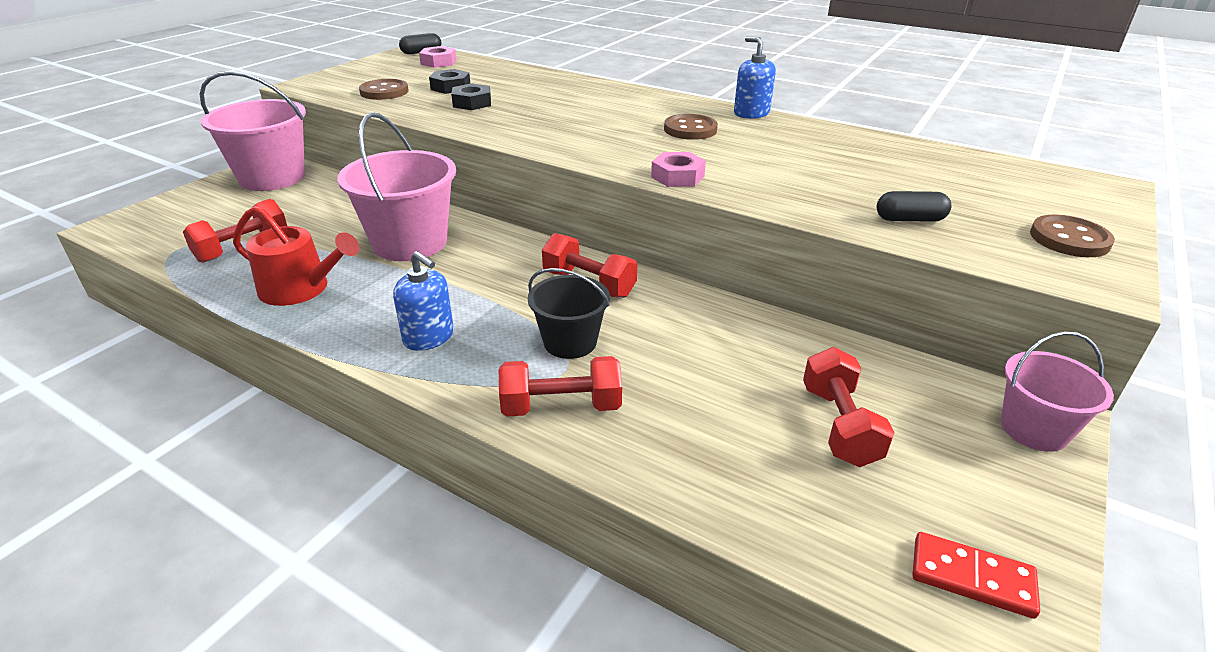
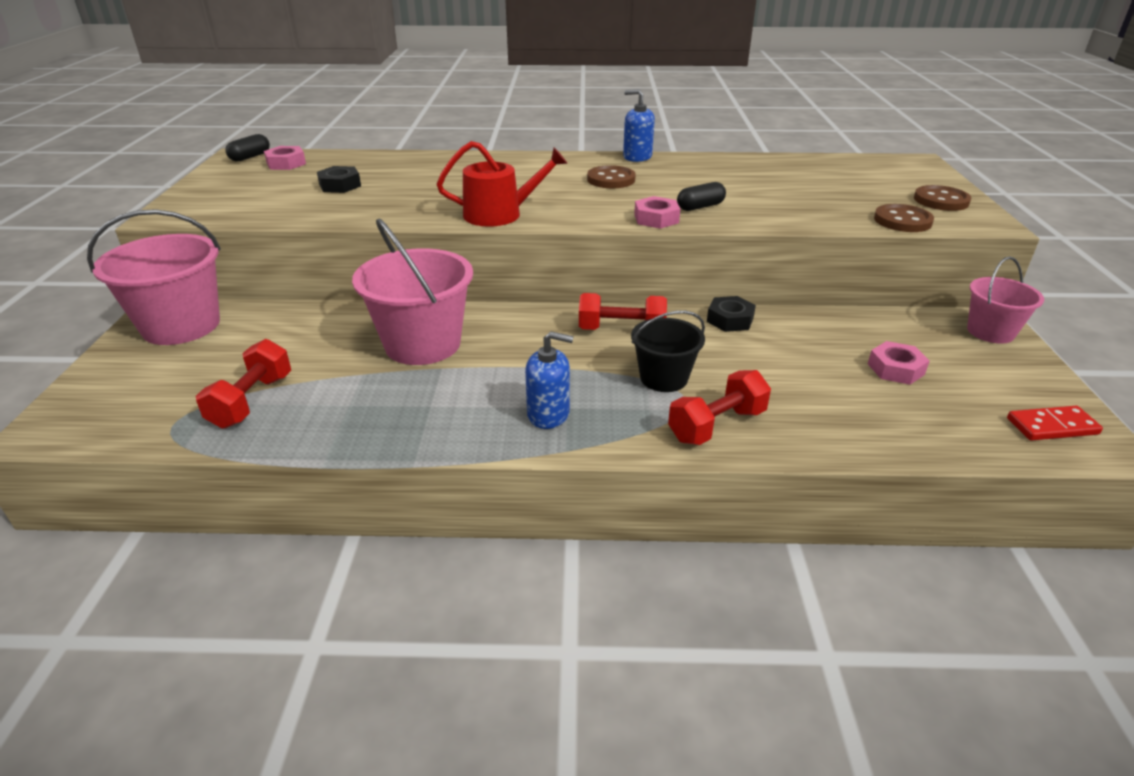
camera: 30 degrees left, 0 degrees up
(301, 289) = (371, 416): red watering can -> red watering can (500, 214)
(384, 92) = (276, 203): brown button -> brown button (902, 221)
(472, 103) = (386, 196): black nut -> black nut (730, 320)
(839, 425) = (895, 369): red dumbbell -> pink nut
(909, 219) = (844, 211): black capsule -> black capsule (700, 207)

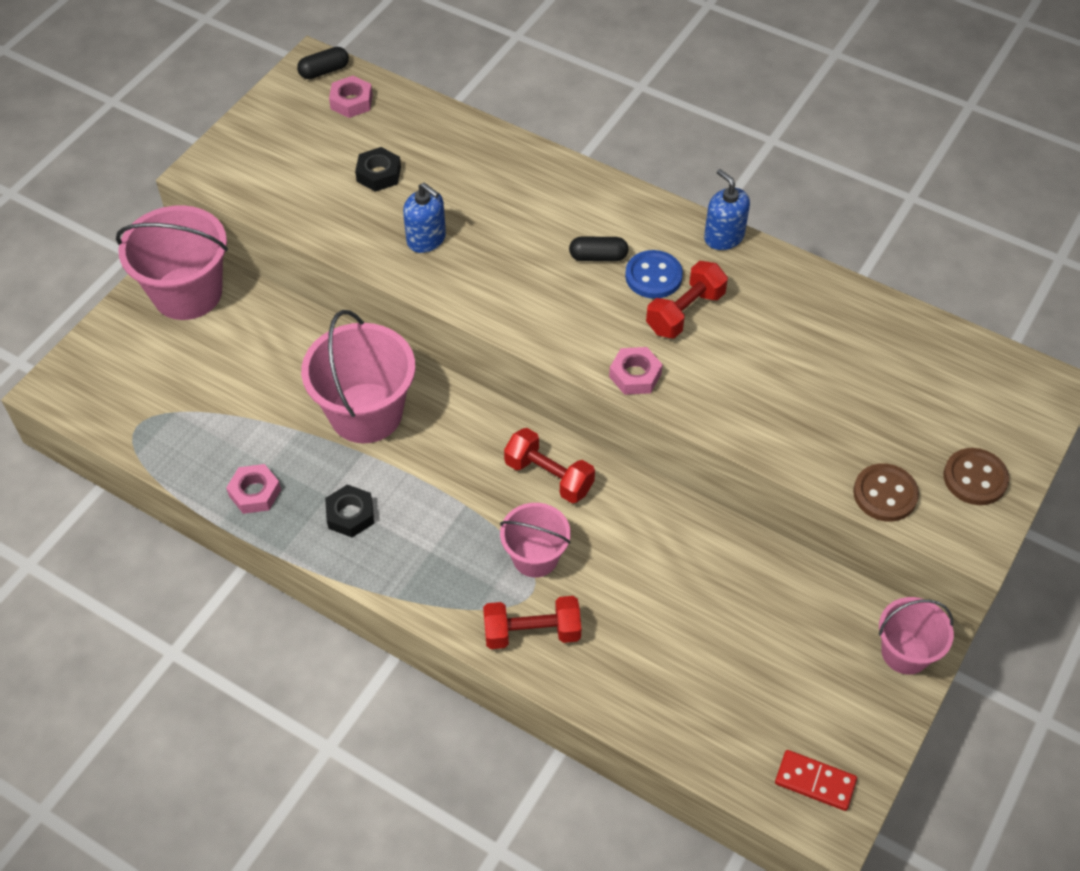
camera: 30 degrees right, 20 degrees up
(252, 401) = (201, 424): red dumbbell -> red dumbbell (685, 312)
(500, 214) = (492, 299): red watering can -> none
(548, 414) = (410, 552): blue soap dispenser -> blue soap dispenser (426, 239)
(611, 179) = (653, 276): brown button -> blue button
(663, 378) = (535, 557): black bucket -> pink bucket
(700, 207) = (699, 373): black capsule -> black capsule (598, 257)
(730, 320) = (662, 510): black nut -> black nut (350, 515)
(895, 369) = (752, 650): pink nut -> pink nut (255, 493)

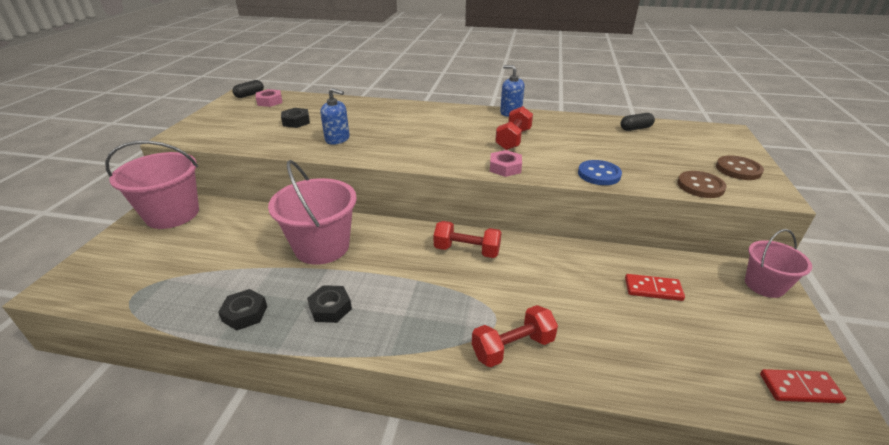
camera: 20 degrees left, 20 degrees down
(255, 493) = (245, 313): pink nut -> black nut
(535, 557) = (485, 297): pink bucket -> none
(598, 257) = (447, 129): black capsule -> black capsule (635, 128)
(653, 276) = (484, 130): blue button -> blue button (599, 174)
(752, 611) = (653, 289): none -> red domino

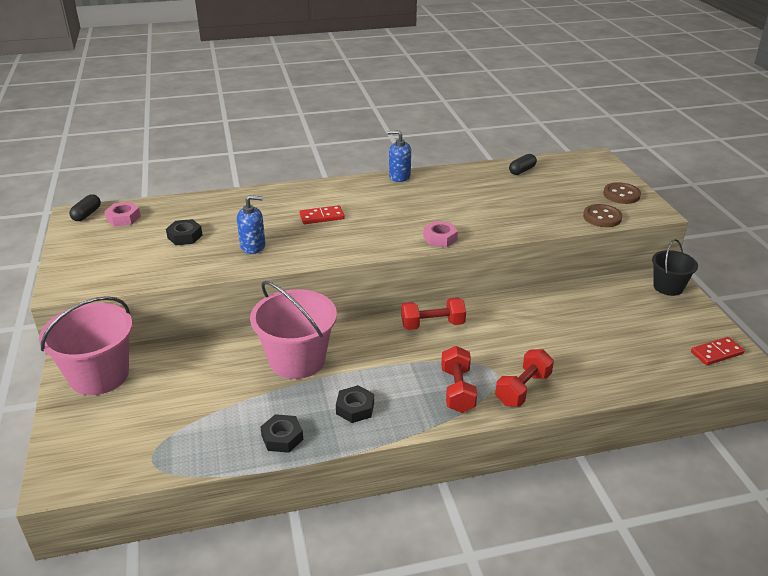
camera: 25 degrees left, 0 degrees up
(513, 139) = (425, 207): red dumbbell -> red dumbbell (457, 390)
(599, 174) = (521, 225): blue button -> none
(653, 289) = (595, 313): red domino -> red domino (322, 217)
(764, 285) = (668, 287): pink bucket -> black bucket

